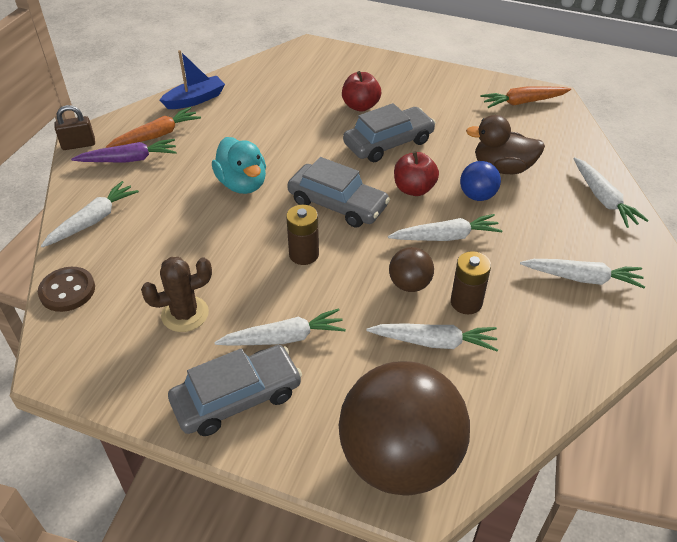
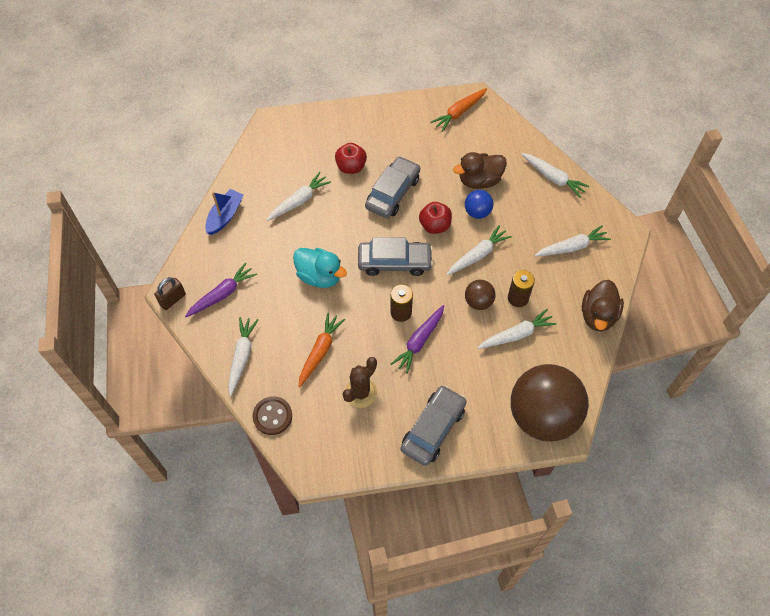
camera: 30 degrees left, 15 degrees up
(156, 135) = (224, 263): orange carrot -> orange carrot (320, 351)
(284, 338) = (431, 377): white carrot -> white carrot (299, 201)
(301, 293) = (419, 341): none -> purple carrot
(571, 372) = (598, 315): none -> brown duck

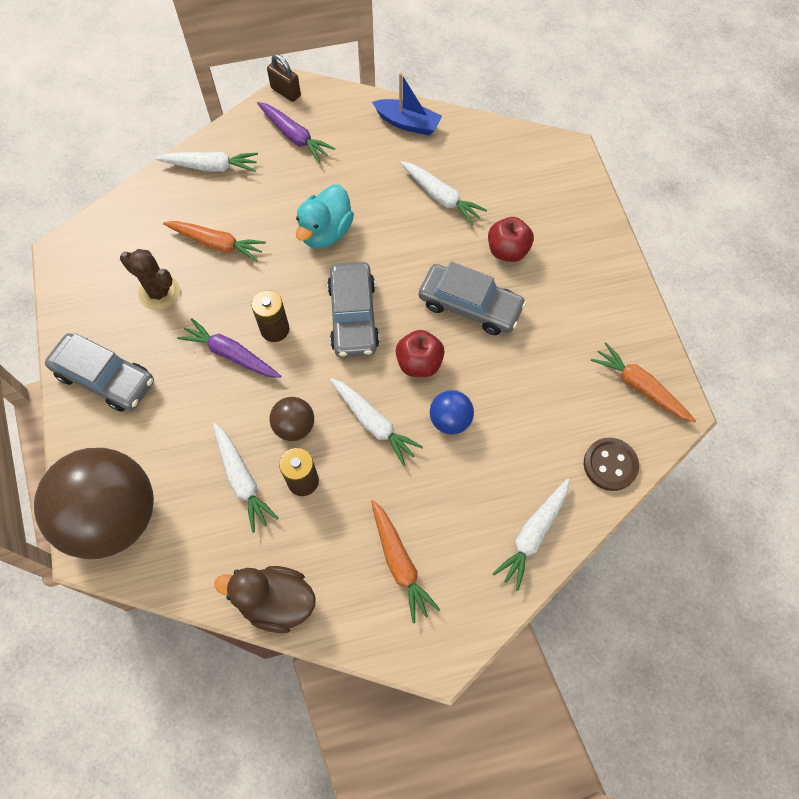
camera: 85 degrees right, 5 degrees up
(272, 416) = (133, 206): brown button -> brown button (610, 465)
(479, 180) = (510, 421): brown duck -> none
(572, 247) = (399, 563): white carrot -> orange carrot

